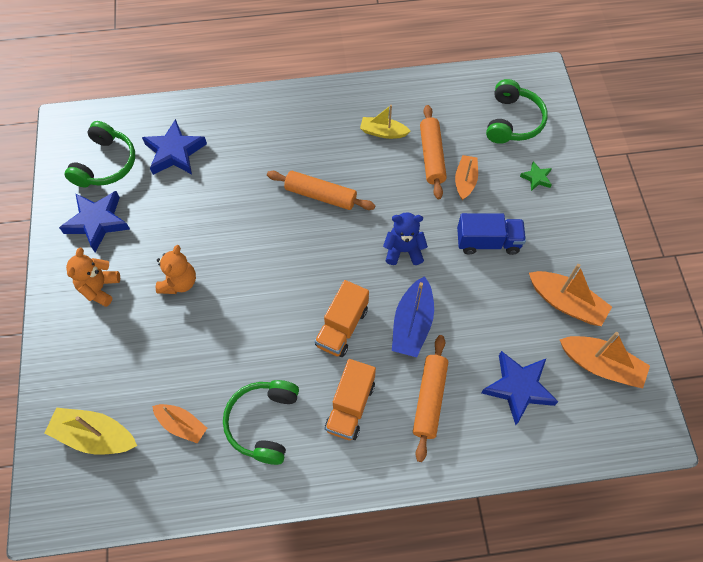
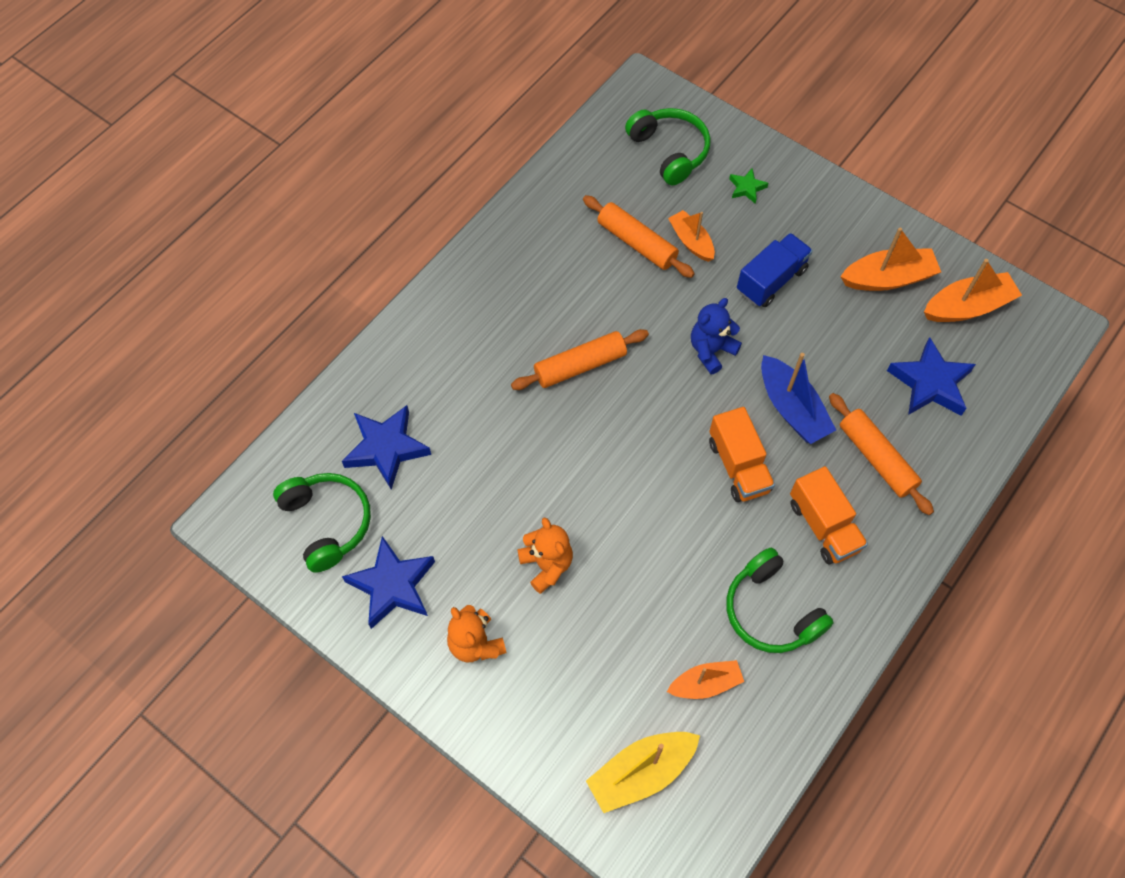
camera: 45 degrees left, 0 degrees up
(383, 132) = (567, 257): yellow boat -> none

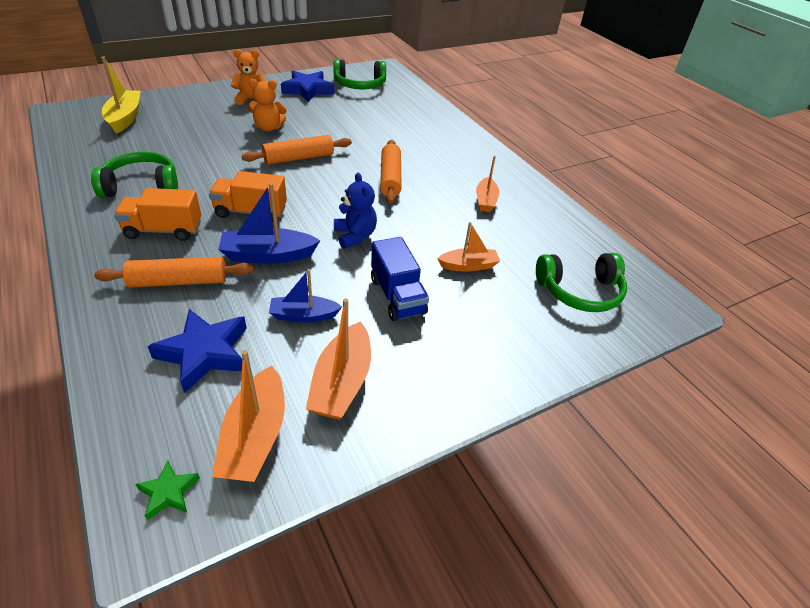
camera: 110 degrees right, 20 degrees down
(386, 448) = (388, 107): blue star -> none
(636, 243) = (483, 237): orange rolling pin -> orange rolling pin (299, 158)
(705, 684) = (137, 149): orange boat -> orange boat (485, 200)
(746, 188) = (514, 325): green star -> green star (168, 492)
(843, 337) = (303, 315): none -> blue boat

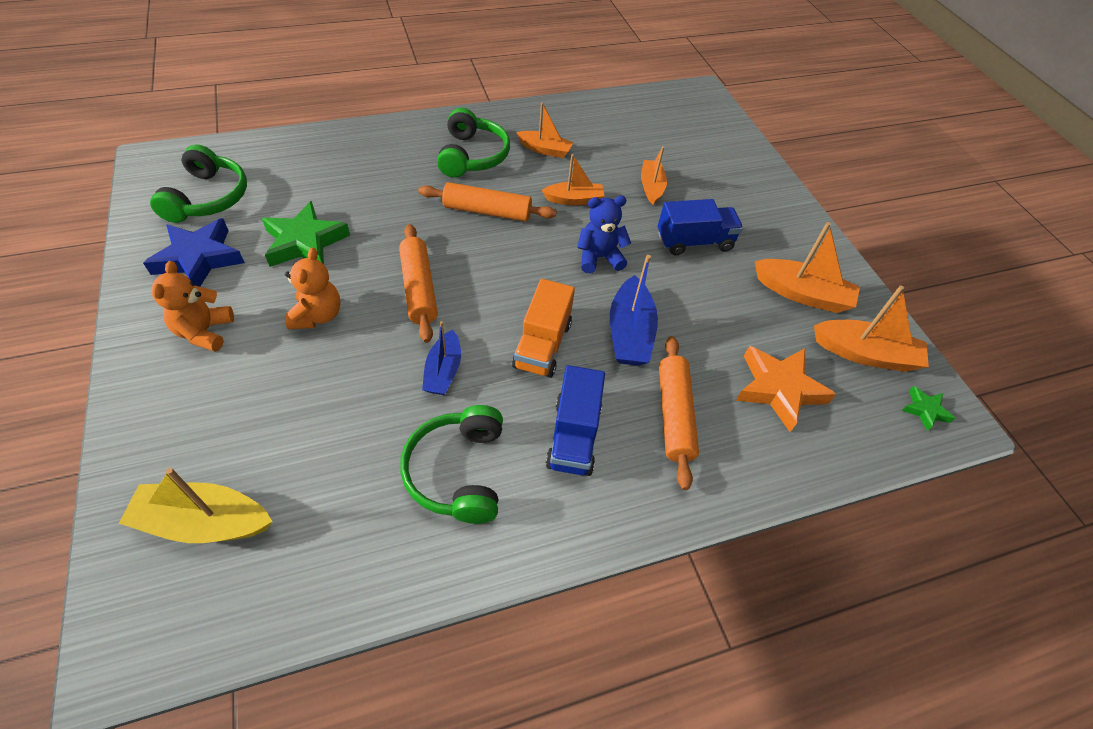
camera: 80 degrees left, 10 degrees up
(163, 230) = (573, 436): orange truck -> blue truck
(204, 353) = (779, 389): blue star -> orange star
(303, 315) = (723, 311): blue boat -> blue boat (443, 371)
(331, 116) = (305, 242): none -> green star
(425, 219) = (574, 199): none -> orange boat
(580, 292) = (686, 132): green headphones -> green headphones (472, 156)

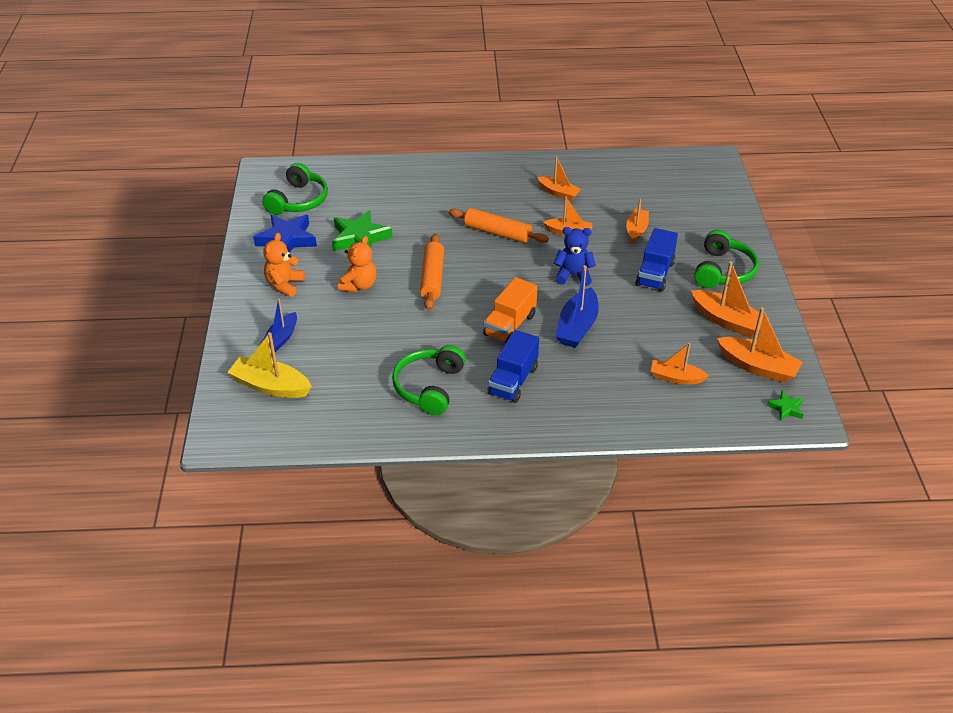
camera: 20 degrees right, 10 degrees down
(443, 371) = (435, 330): blue boat -> blue boat (281, 338)
(472, 156) = (498, 191): green headphones -> green headphones (723, 271)
(674, 415) = (589, 380): orange rolling pin -> none
(694, 242) = (655, 274): blue truck -> blue truck turned 105 degrees clockwise
(779, 389) = (676, 378): orange star -> orange boat

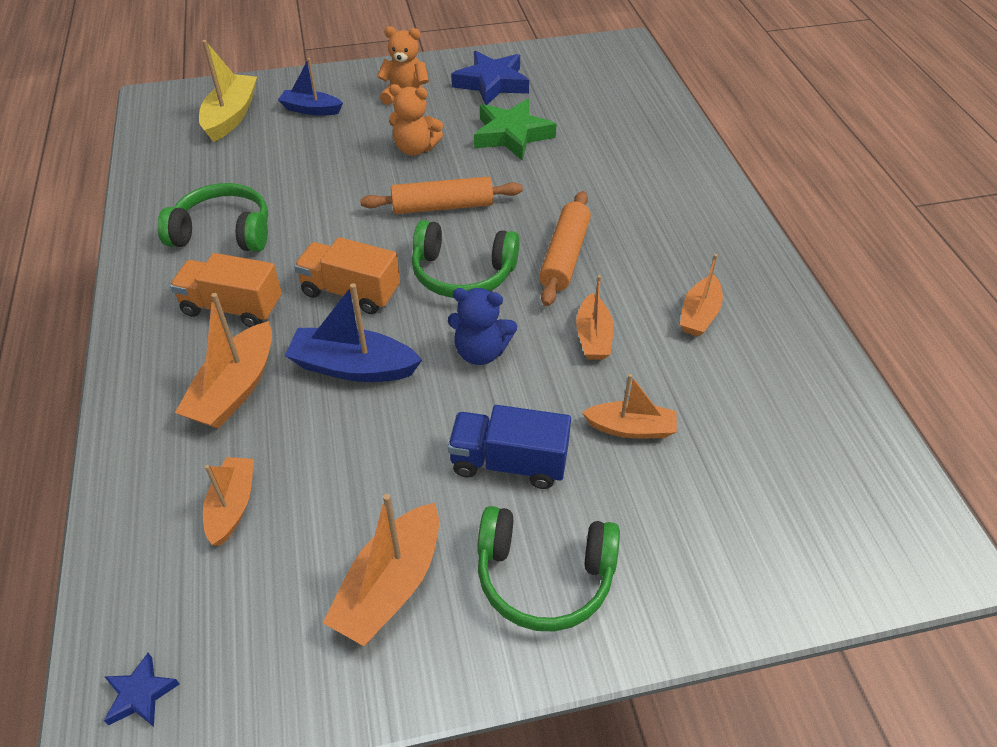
camera: 80 degrees right, 5 degrees up
(298, 200) = (573, 78): green headphones -> green headphones (462, 273)
(513, 381) = (232, 308): blue truck -> orange truck
(573, 275) = (481, 352): blue teddy bear -> blue teddy bear turned 105 degrees clockwise
(757, 367) = (259, 642): orange boat -> orange boat (235, 389)
(786, 408) = (140, 694): green star -> blue star

